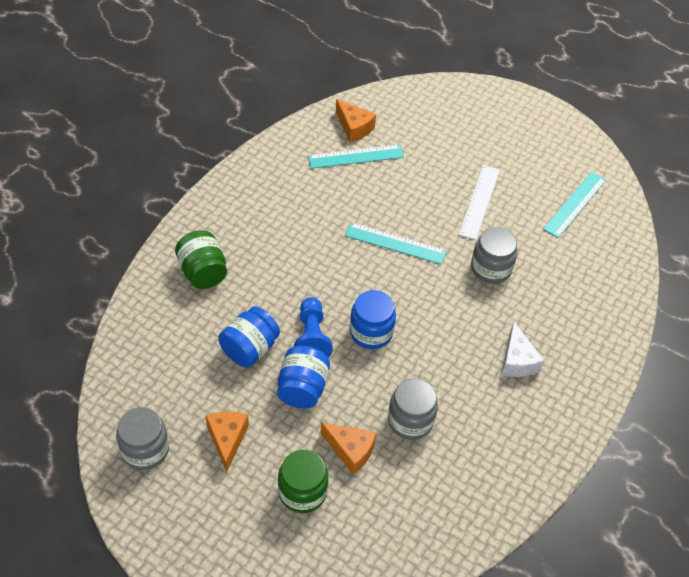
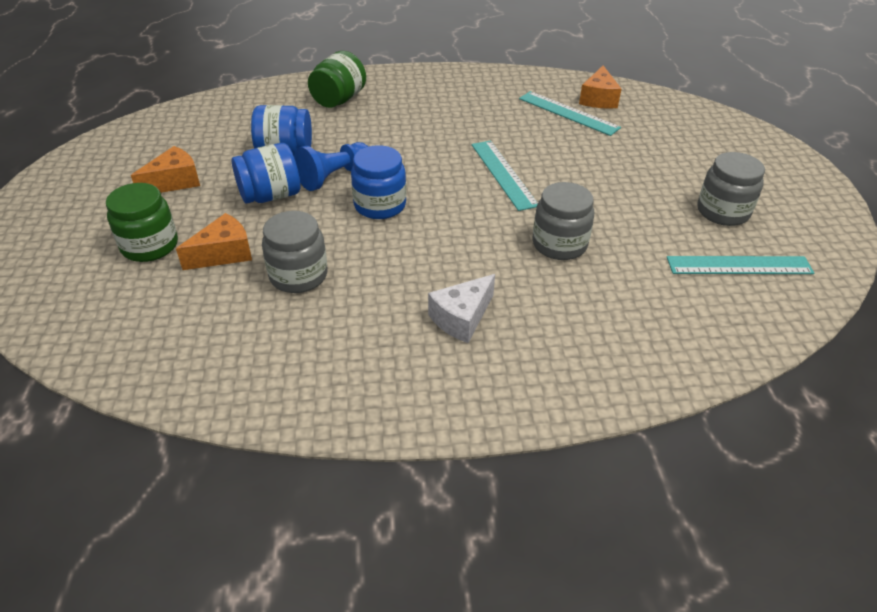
camera: 55 degrees right, 10 degrees down
(145, 449) = (129, 149): grey jar -> grey jar (722, 212)
(350, 450) = (224, 253): orange cheese -> orange cheese turned 120 degrees counterclockwise
(479, 202) = (632, 200): white ruler -> none

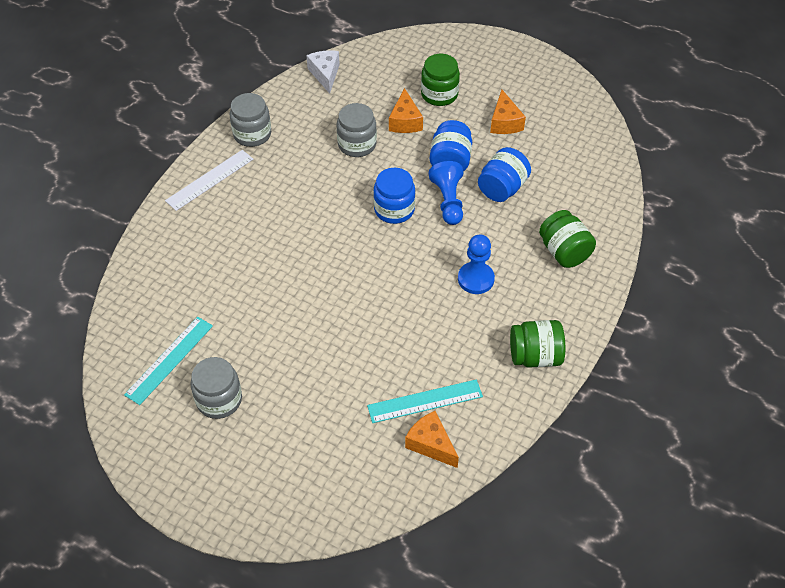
camera: 125 degrees right, 10 degrees up
(418, 130) = (476, 279): none -> blue pawn
(461, 318) = (260, 195): white cheese -> white cheese (325, 74)
(464, 83) = (535, 356): none -> green jar
(484, 384) = (209, 179): none -> white ruler
(503, 174) = (374, 297): turquoise ruler -> none
(559, 244) = (275, 278): grey jar -> grey jar (252, 134)

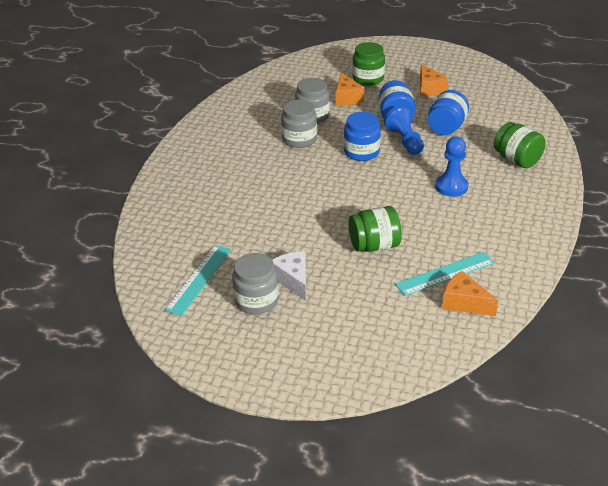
camera: 10 degrees left, 15 degrees down
(209, 179) = (192, 154): white ruler -> none
(252, 134) = (219, 121): grey jar -> grey jar (299, 139)
(325, 74) = (268, 78): white cheese -> white cheese (293, 280)
(535, 356) = (526, 229): green jar -> green jar (374, 245)

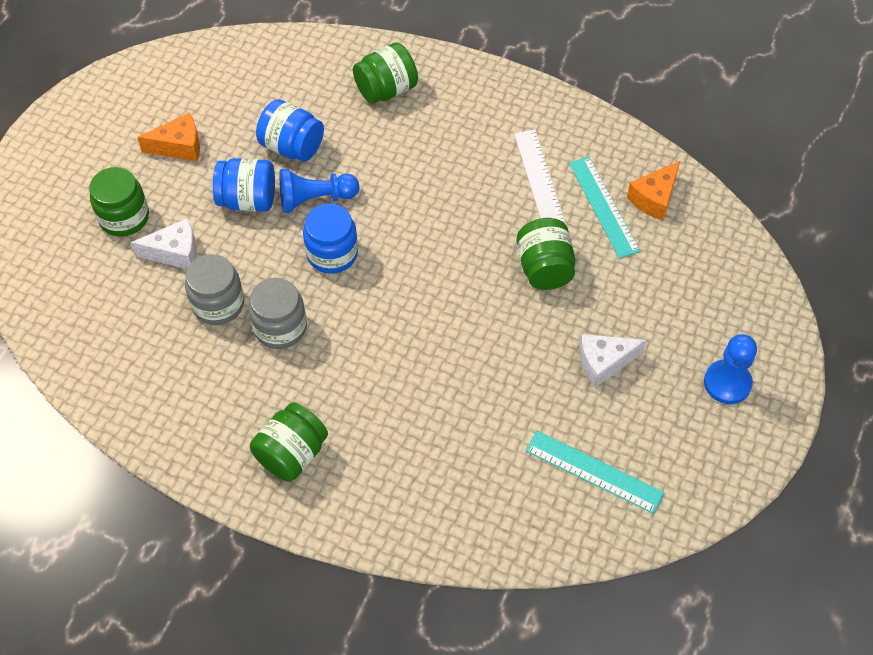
camera: 85 degrees left, 20 degrees up
(209, 153) = (292, 454): none -> green jar
(256, 300) = (640, 406): grey jar -> none
(347, 98) = (175, 252): orange cheese -> white cheese
(451, 187) = (433, 168): blue pawn -> blue pawn (727, 383)
(460, 238) = (539, 179): none -> white ruler

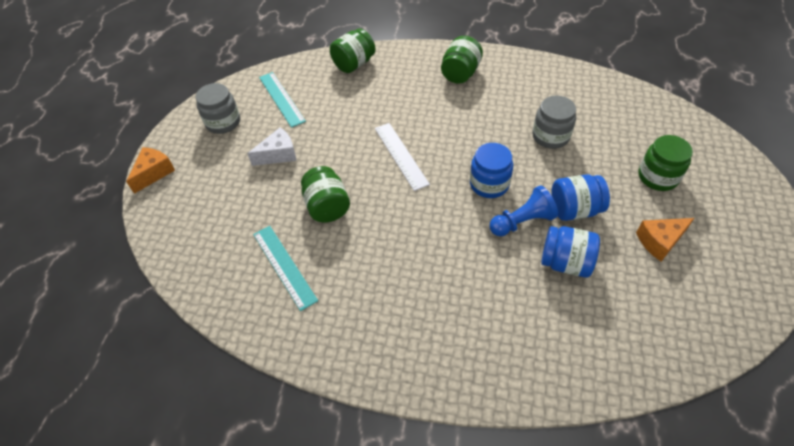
camera: 170 degrees right, 5 degrees down
(175, 252) = (602, 161): white cheese -> none
(280, 327) = (501, 132): grey jar -> grey jar (223, 122)
(386, 90) = (509, 342): green jar -> green jar (354, 64)
(539, 179) = (342, 279): white ruler -> white ruler (401, 155)
(594, 471) = (281, 99): turquoise ruler -> turquoise ruler turned 45 degrees clockwise
(654, 198) = (240, 283): orange cheese -> orange cheese (154, 173)
(727, 383) = (194, 159): blue pawn -> none

